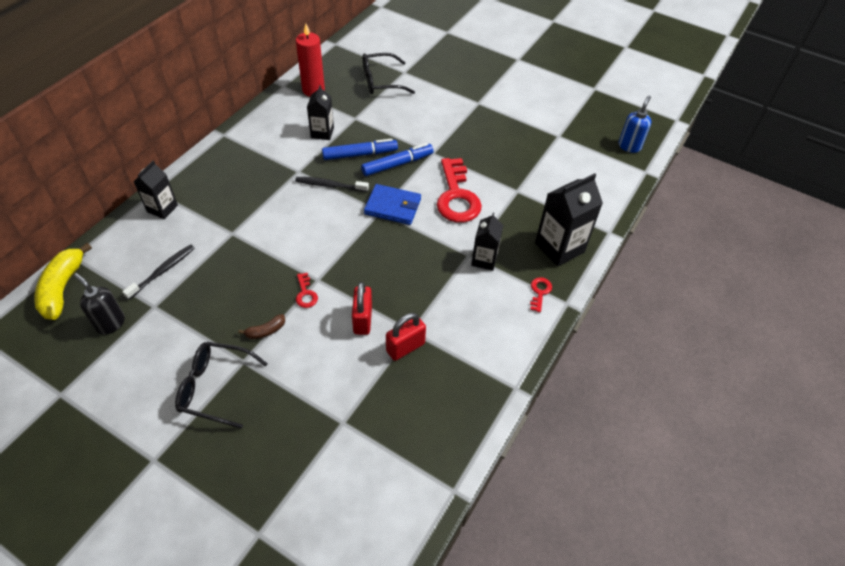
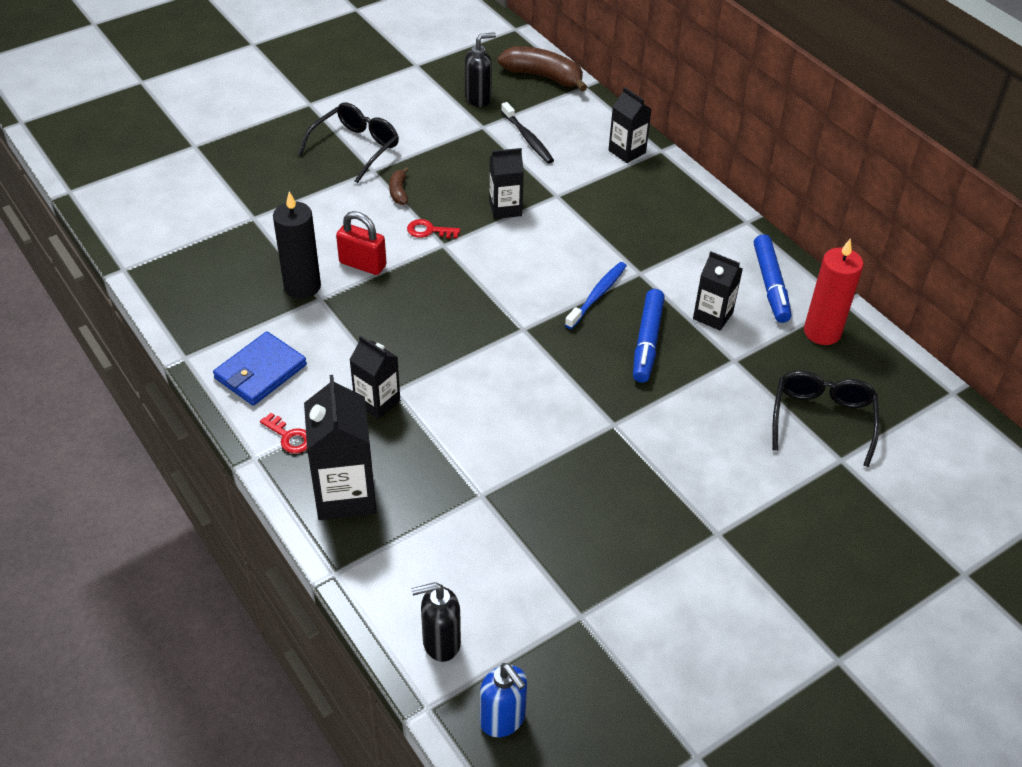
camera: 115 degrees right, 5 degrees down
(63, 288) = (543, 76): yellow banana -> brown banana
(260, 257) = (505, 208): none -> black carton
(330, 185) = (597, 295): black toothbrush -> blue toothbrush
(393, 206) = (524, 344): blue wallet -> blue wallet (260, 372)
(397, 164) = (607, 375): blue marker -> blue marker (770, 285)
(405, 347) = (302, 286): red padlock -> black candle
(457, 196) = (507, 417): red key -> none
(612, 178) = (440, 643): none -> black soap dispenser

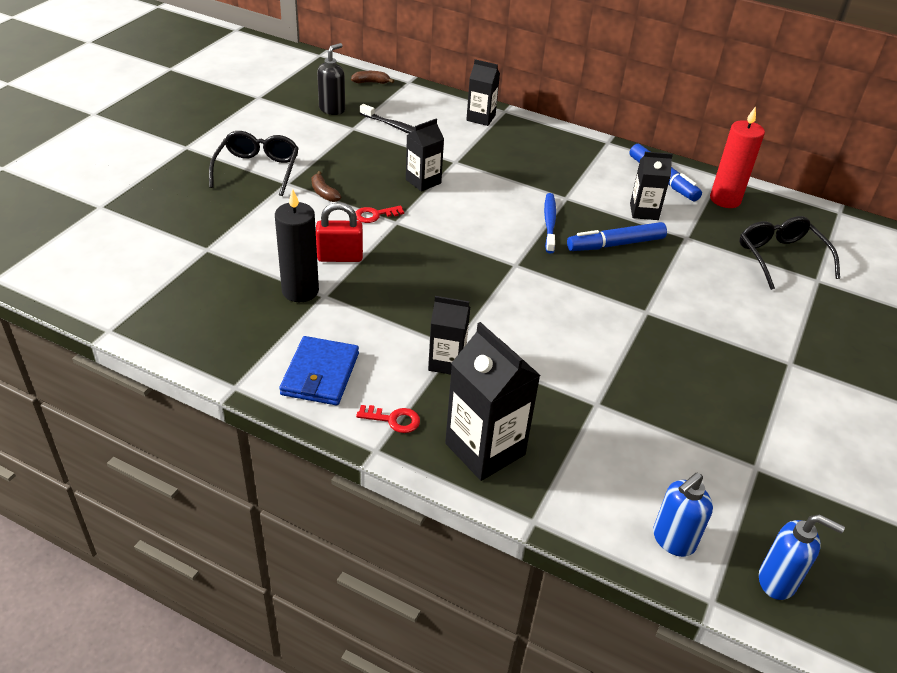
camera: 30 degrees left, 5 degrees down
(440, 643) = (673, 540): black soap dispenser -> blue soap dispenser
(543, 76) = (371, 82): brown banana -> brown banana, size x0.50
(647, 342) = (615, 244): blue marker -> blue marker turned 90 degrees clockwise

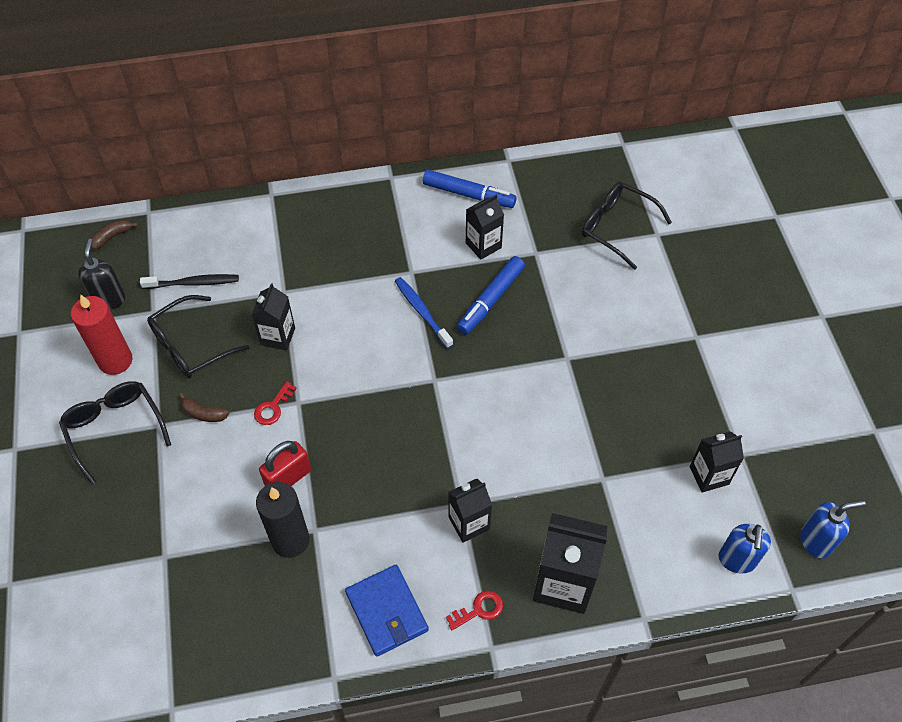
camera: 35 degrees left, 15 degrees up
(357, 156) = (190, 346): none -> black glasses
(481, 118) = (258, 218): black carton -> black carton (709, 475)
(725, 199) = (532, 187): red candle -> red candle (115, 361)

